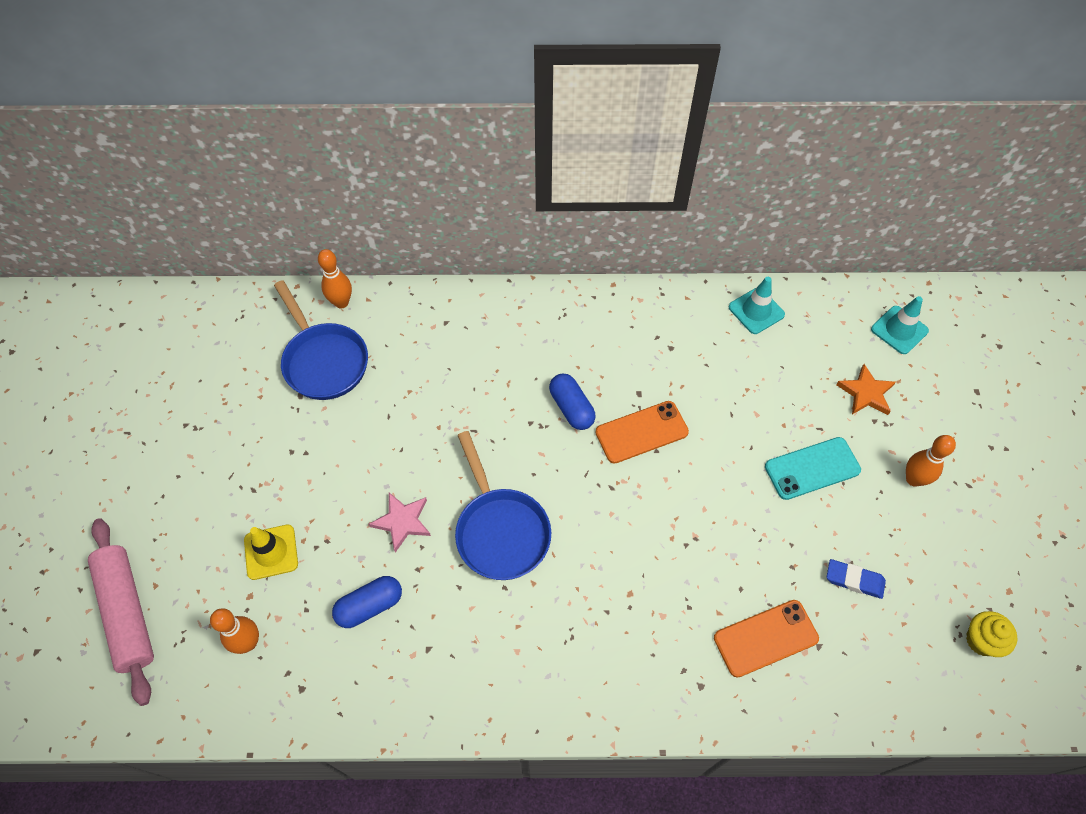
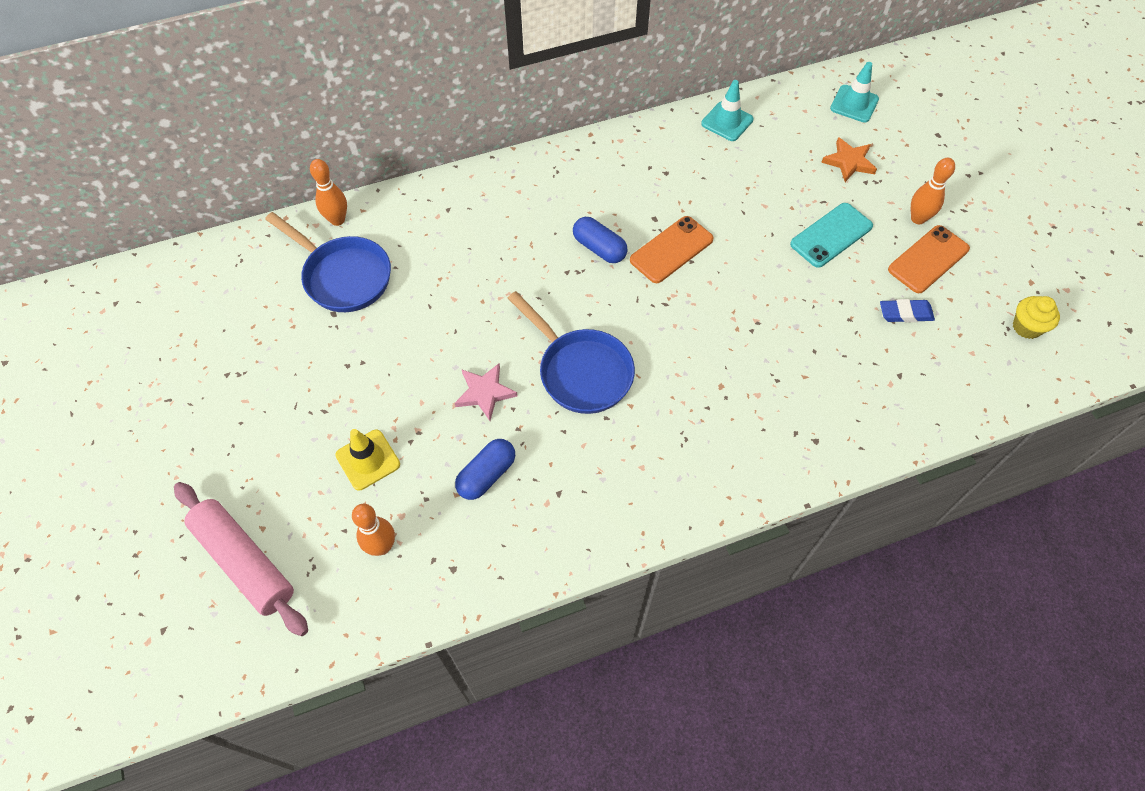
camera: 20 degrees left, 0 degrees up
(765, 638) = (853, 383): orange phone -> orange phone (928, 259)

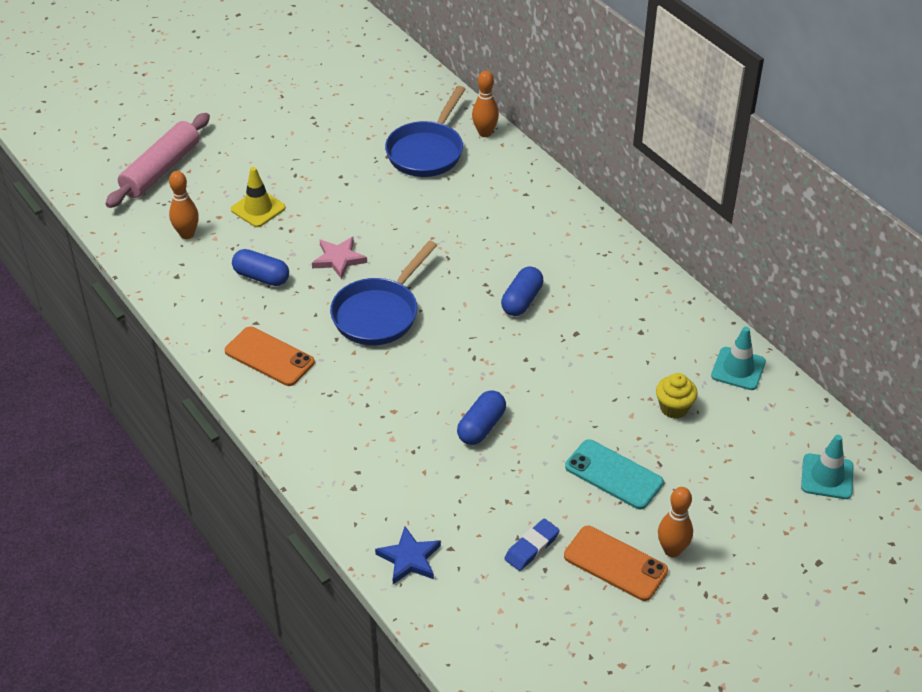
camera: 75 degrees right, 15 degrees down
(671, 250) = (541, 351): orange phone -> orange phone (269, 357)
(757, 318) = (481, 427): none -> blue capsule
(849, 162) = (730, 480): orange star -> none
(905, 313) = (531, 547): blue eraser -> blue eraser turned 60 degrees clockwise
(909, 410) = (409, 558): none -> blue star
(1026, 327) = (553, 661): yellow cupcake -> yellow cupcake (674, 408)

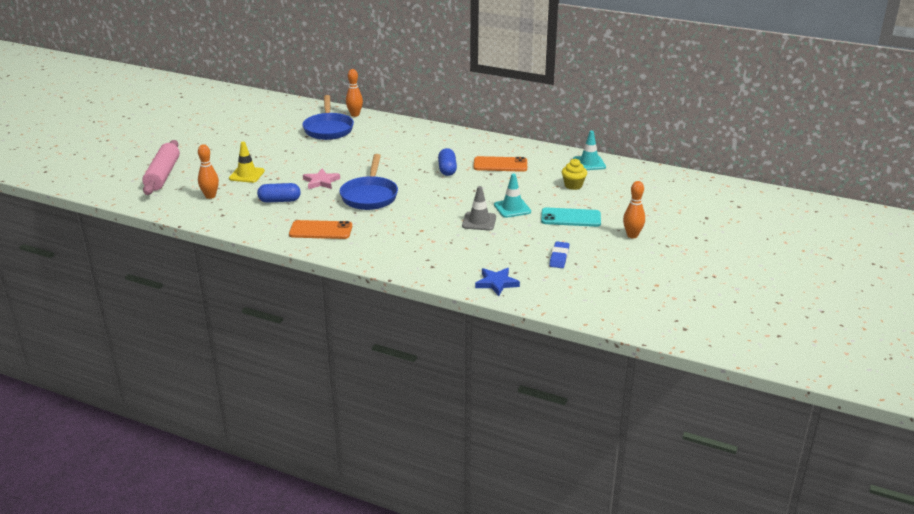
camera: 30 degrees left, 15 degrees down
(481, 427) = (479, 221): blue capsule -> grey traffic cone
(615, 563) = (609, 249): orange phone -> orange phone (500, 165)
(827, 476) = (675, 187): turquoise traffic cone -> turquoise traffic cone (512, 208)

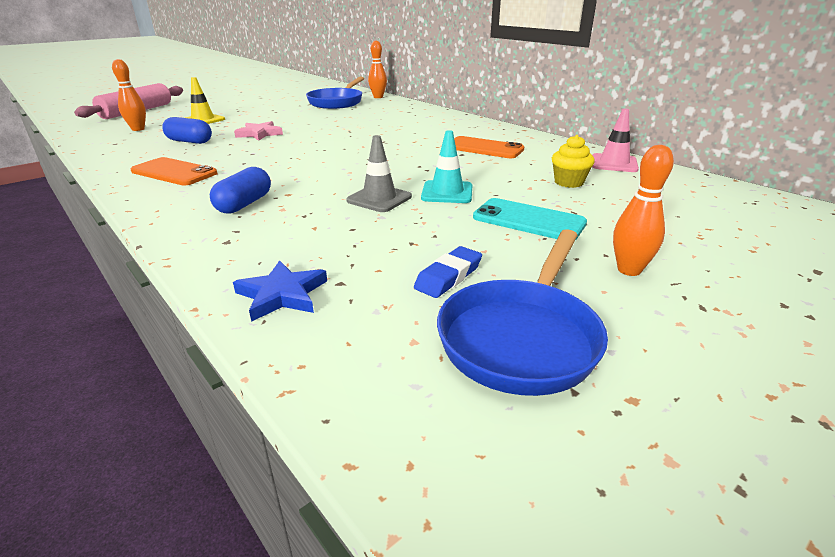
camera: 25 degrees right, 0 degrees up
(370, 196) = (287, 152): blue pan -> blue pan (522, 337)
(447, 169) = (411, 143): blue capsule -> blue capsule (244, 204)
(589, 163) = (614, 163): turquoise traffic cone -> pink traffic cone

